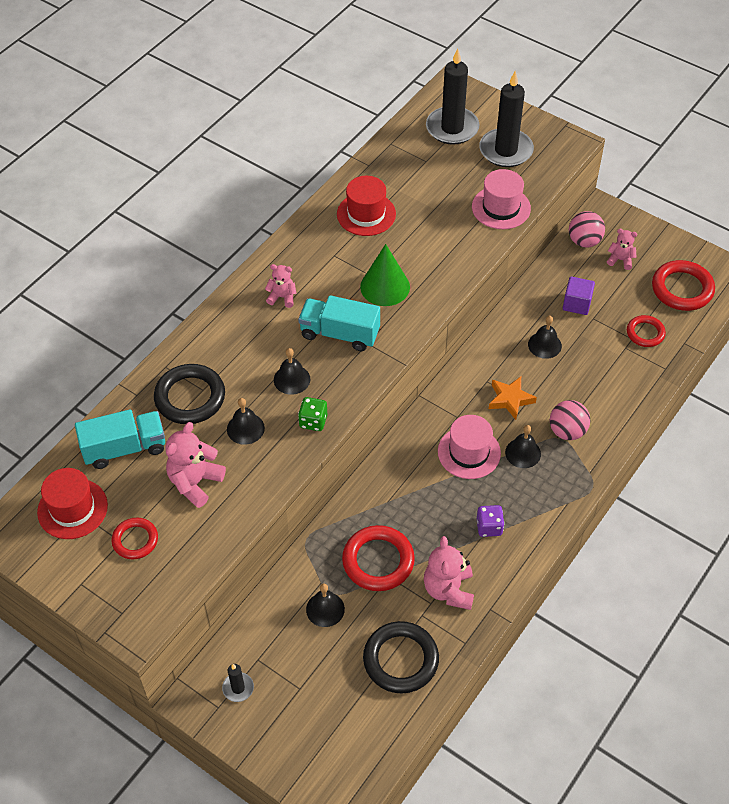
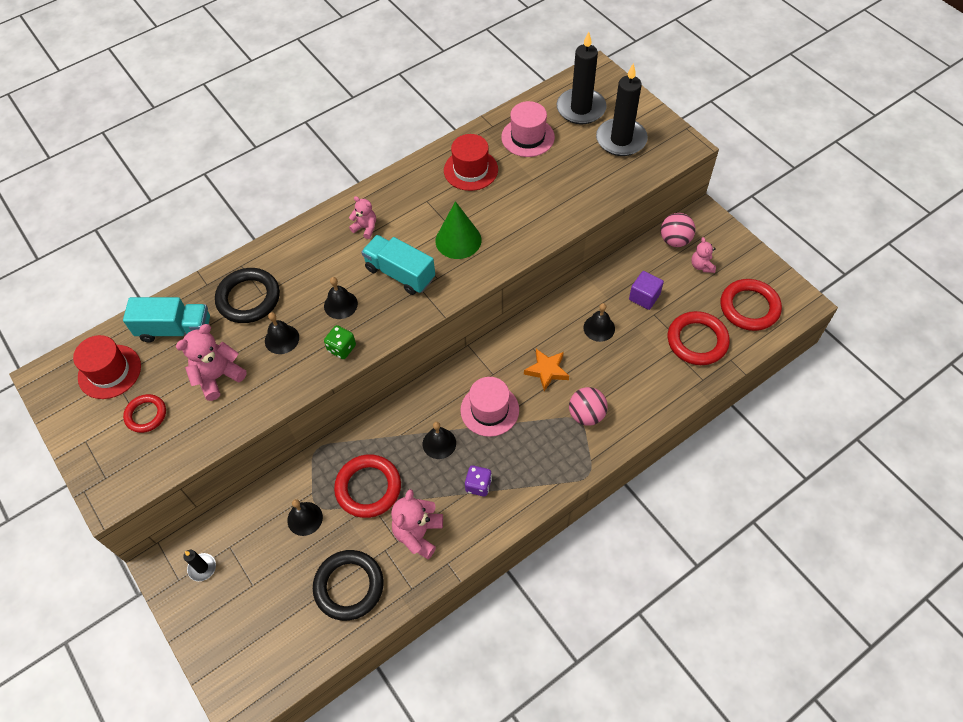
camera: 20 degrees right, 5 degrees up
(501, 207) = (594, 192): pink hat -> pink hat (527, 137)
(523, 453) = (537, 424): black bell -> black bell (439, 443)
(620, 260) = (701, 266): pink teddy bear -> pink teddy bear turned 135 degrees counterclockwise
(645, 333) = (697, 341): red ring -> red ring, size x1.66

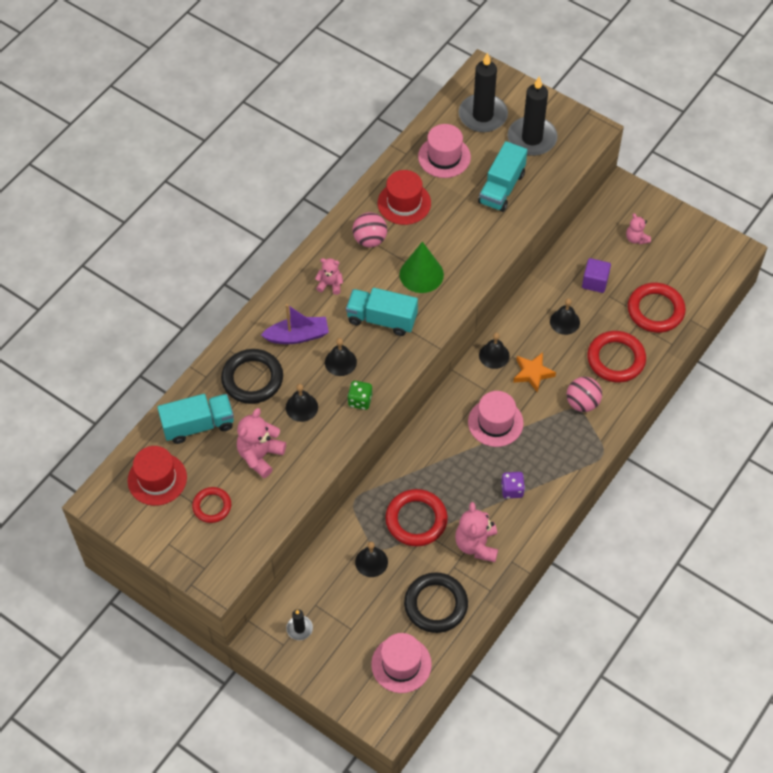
camera: 20 degrees left, 0 degrees up
(285, 642) = (401, 664): none -> pink hat
(311, 268) = (297, 336): none -> purple boat
(439, 443) = (462, 464): black bell -> black bell (494, 355)
(572, 178) = (502, 188): none -> turquoise truck
(675, 240) = (604, 220): pink ball -> pink ball (370, 240)
(749, 307) = (691, 267): red ring -> red ring (616, 359)

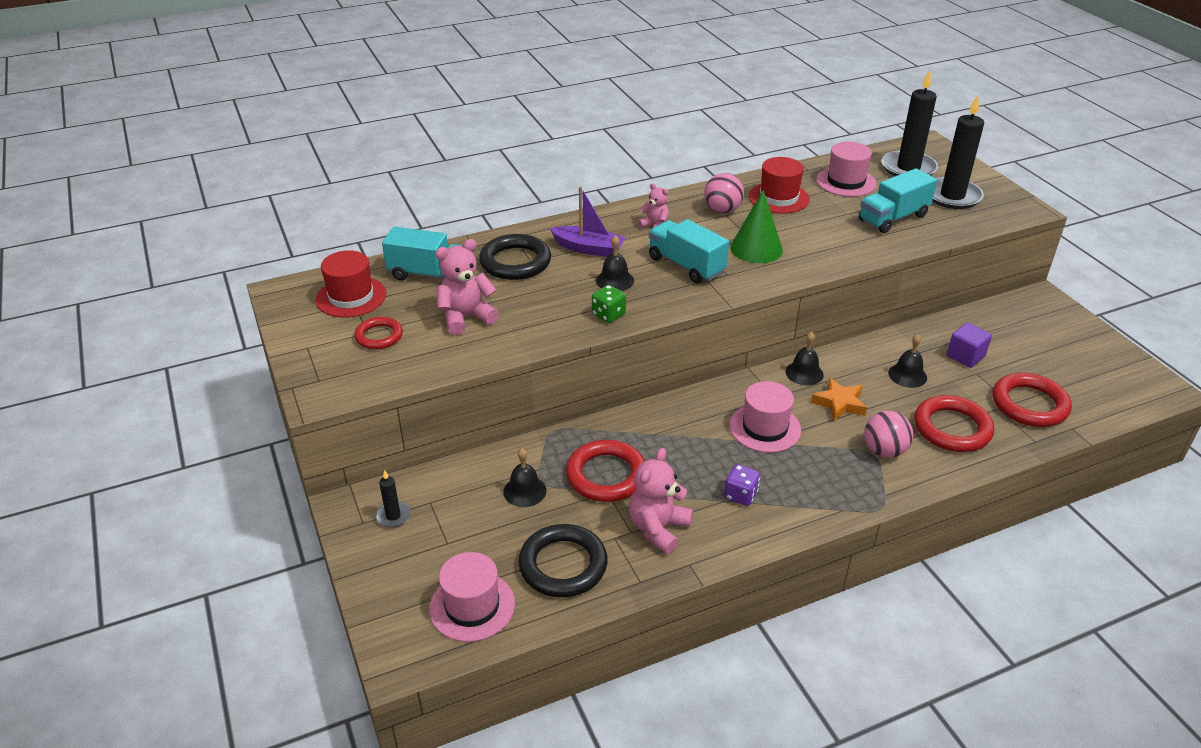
camera: 30 degrees right, 20 degrees down
(301, 407) = (543, 298): black bell -> none
(636, 238) = (1038, 339): pink teddy bear -> none

